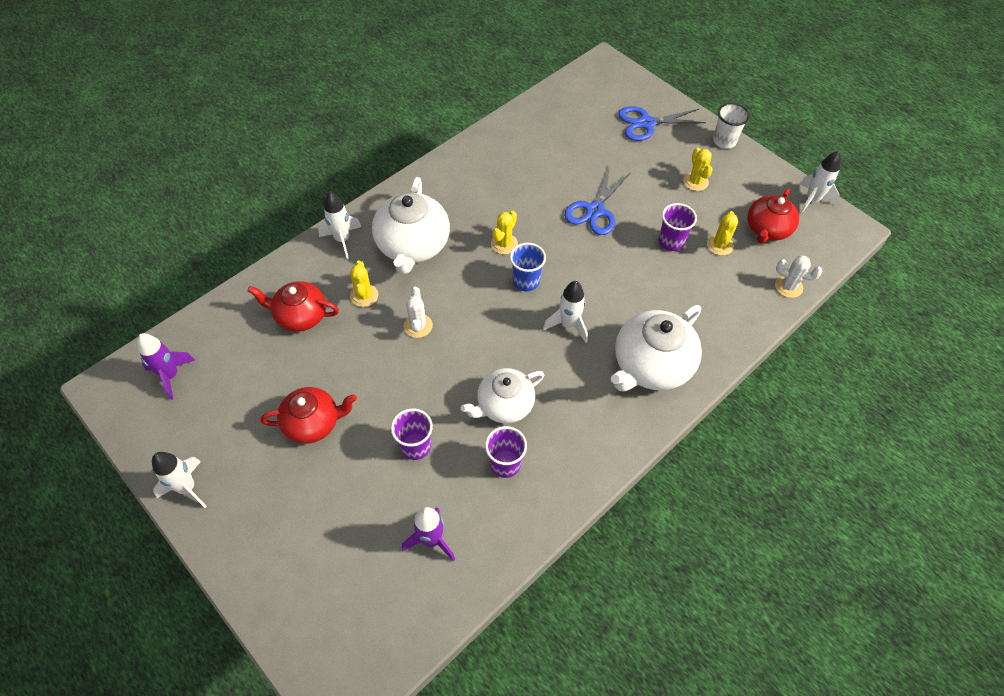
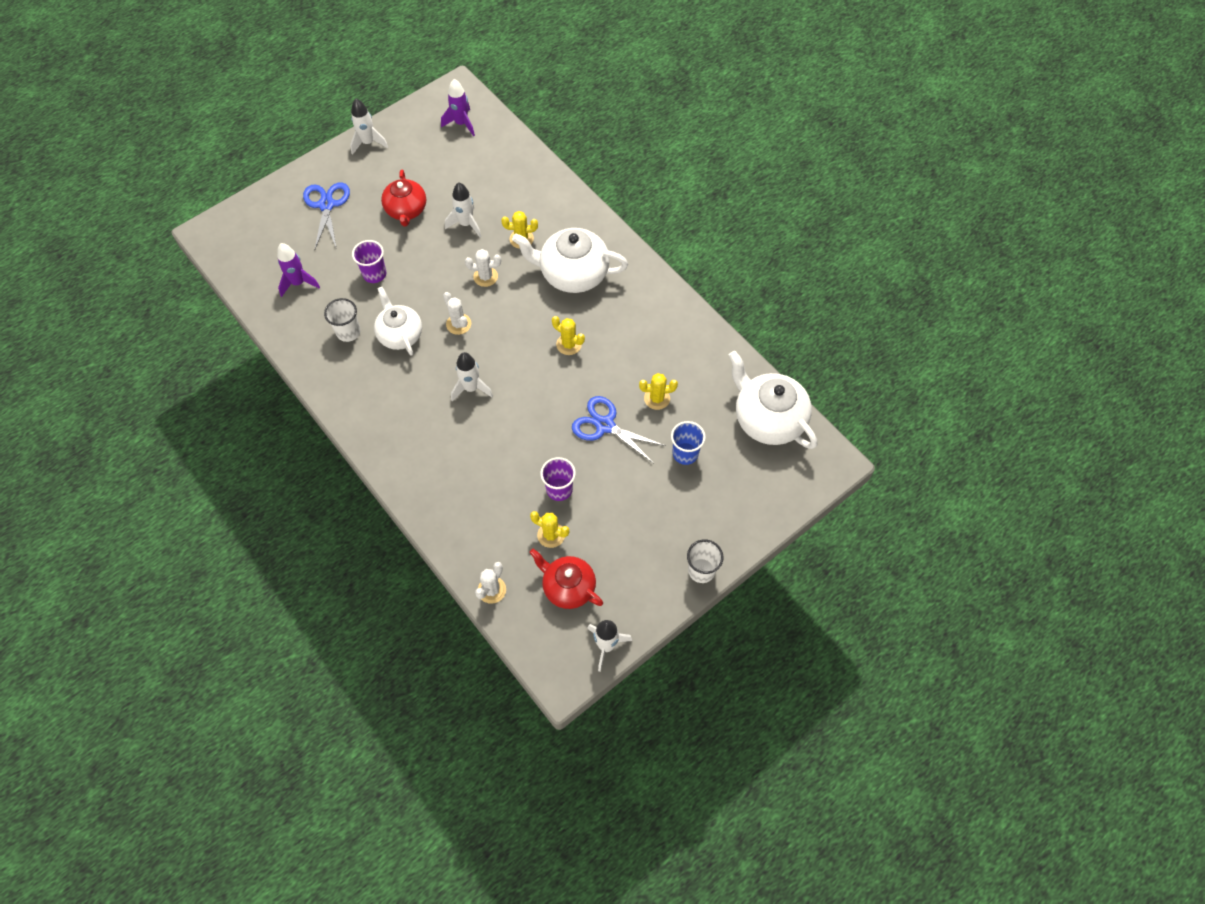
camera: 95 degrees right, 5 degrees up
(300, 316) = (506, 197): red teapot -> none
(342, 240) = (583, 222): white rocket -> white rocket (466, 224)
(485, 346) = (458, 324): none -> white cactus
(505, 464) = (348, 332): purple cup -> white cup
(526, 281) = (523, 359): blue cup -> blue cup (685, 453)
(646, 123) = (731, 492): blue scissors -> blue scissors (327, 205)
(651, 365) = (420, 449): white teapot -> white teapot (768, 419)
(695, 182) = (640, 528): yellow cactus -> yellow cactus (657, 398)

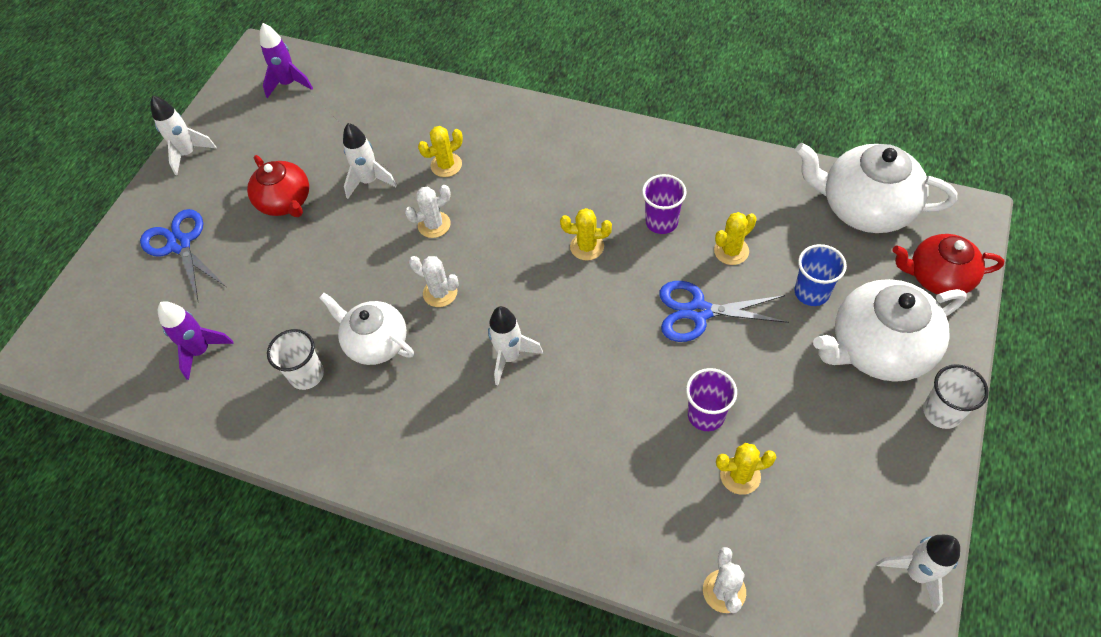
camera: 25 degrees left, 5 degrees down
(374, 274) = (295, 290): purple cup -> purple cup (661, 222)
(568, 587) = (812, 528): red teapot -> red teapot (938, 277)
(573, 273) = (532, 171): white teapot -> white teapot (878, 348)

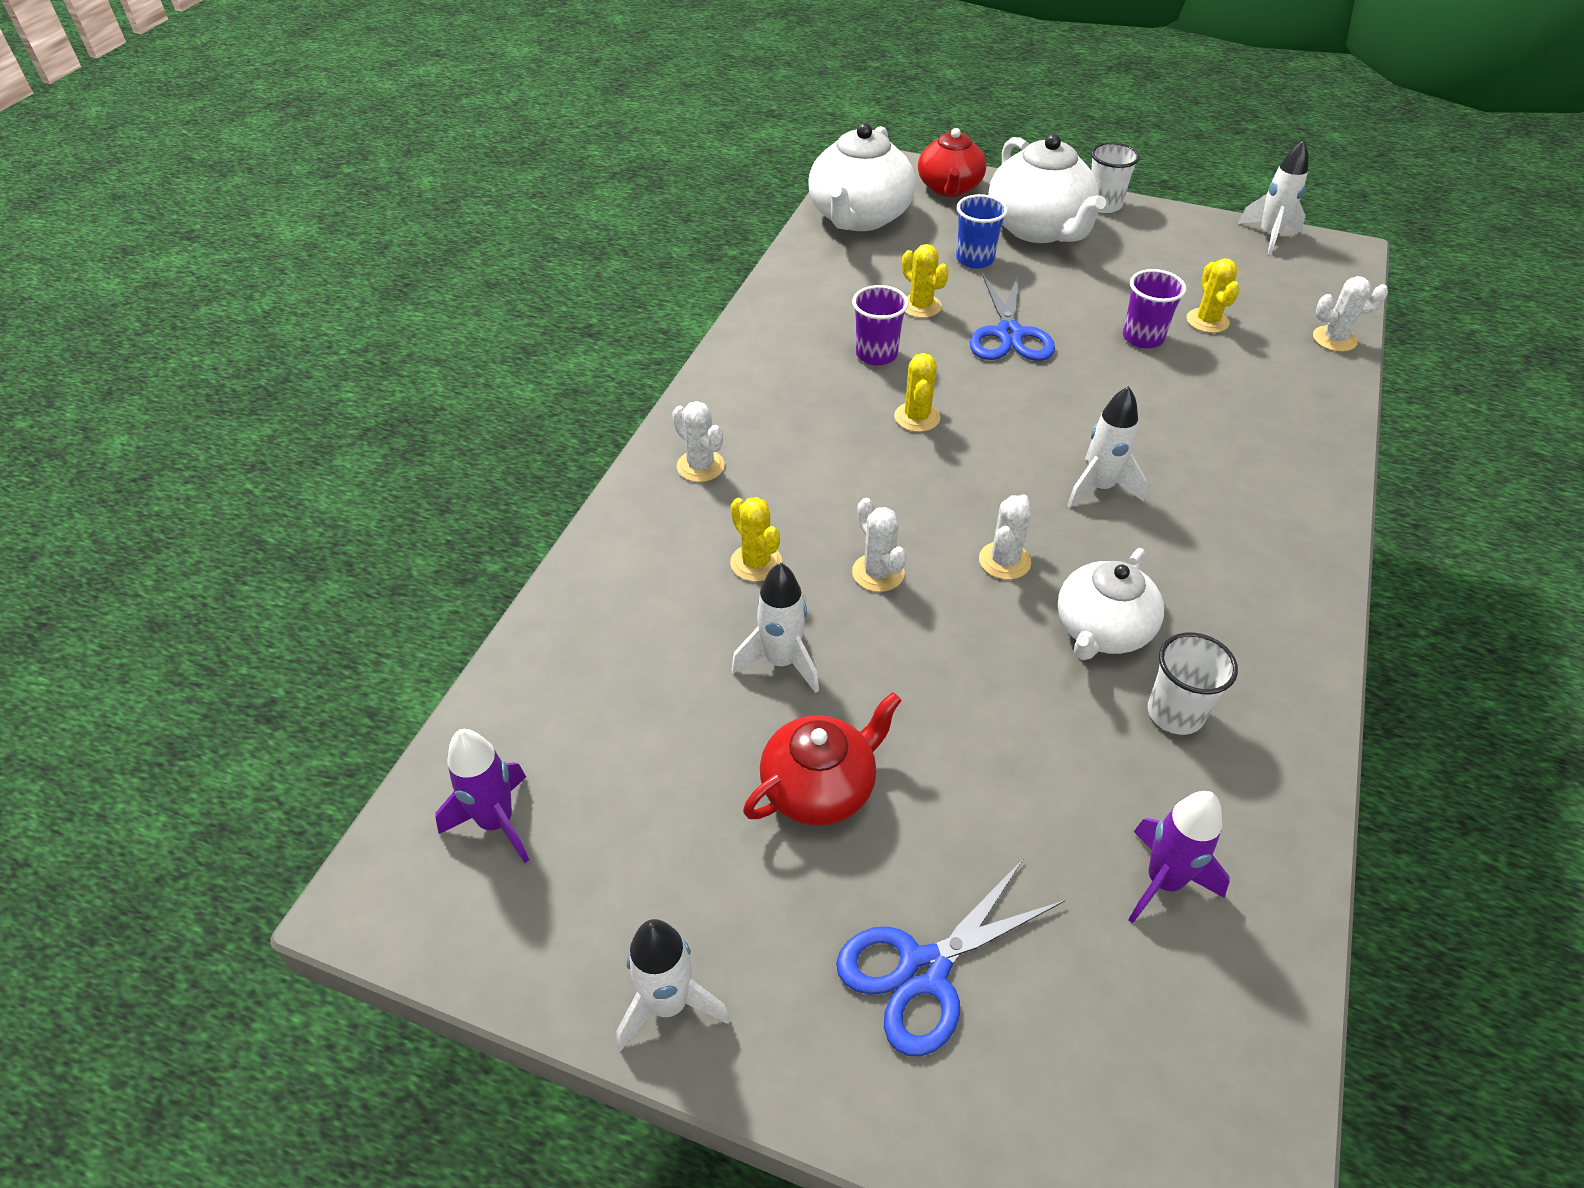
camera: 95 degrees left, 10 degrees down
(533, 132) = (700, 466): none -> white cactus

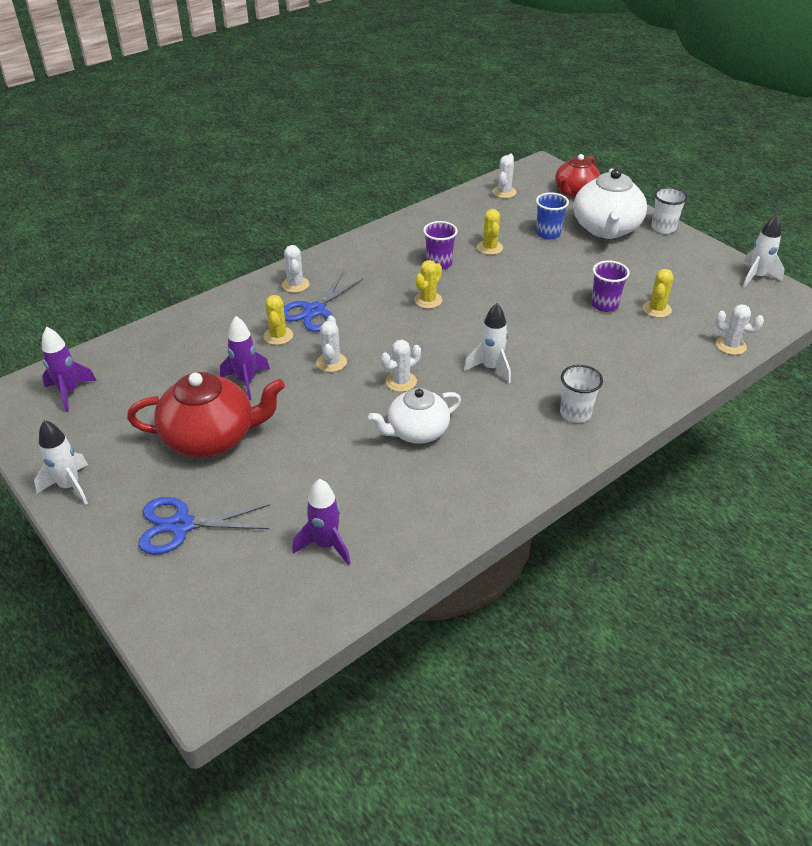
camera: 30 degrees right, 5 degrees down
(781, 662) = (246, 381): white rocket -> purple rocket
(820, 788) = (211, 438): red teapot -> red teapot, size x1.51
(859, 217) = (504, 192): white teapot -> white cactus
(1009, 334) = (525, 277): blue scissors -> blue scissors (314, 311)
(1175, 713) = (413, 482): white cup -> white cup (575, 413)

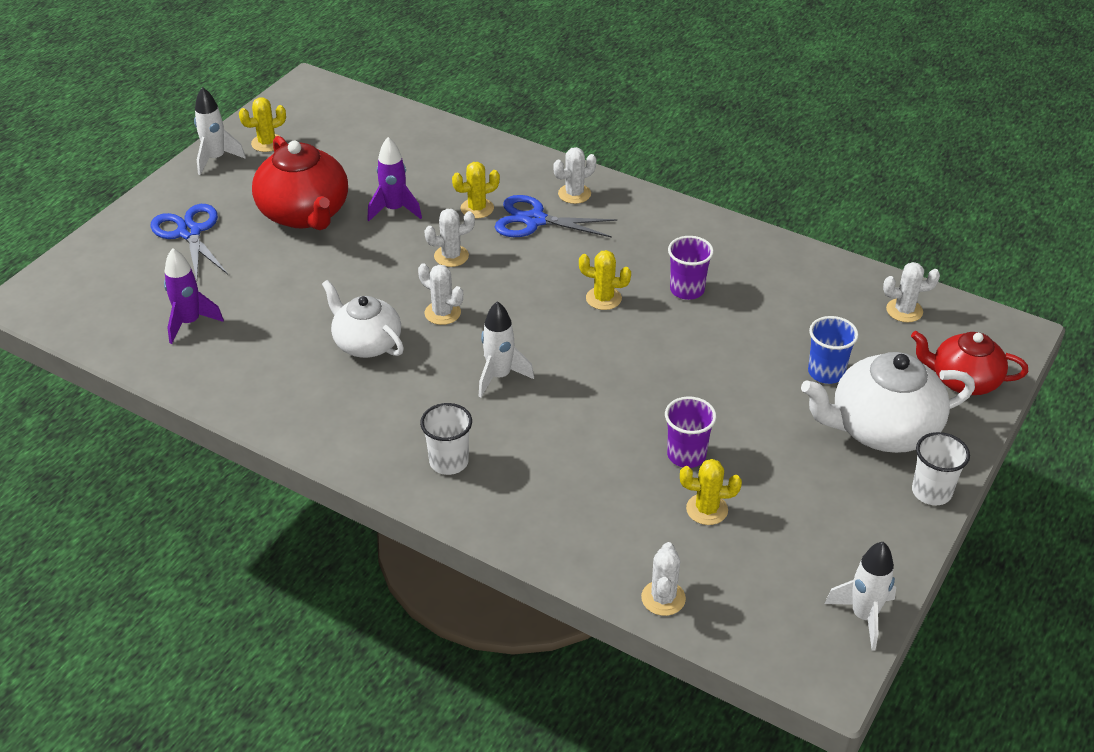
camera: 70 degrees right, 0 degrees up
(69, 392) = (333, 116): purple rocket -> none
(489, 248) = (752, 325): yellow cactus -> yellow cactus (267, 143)

